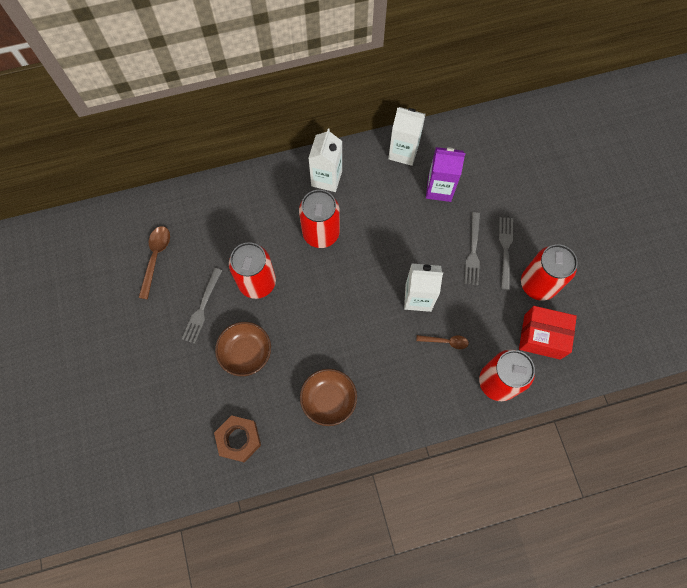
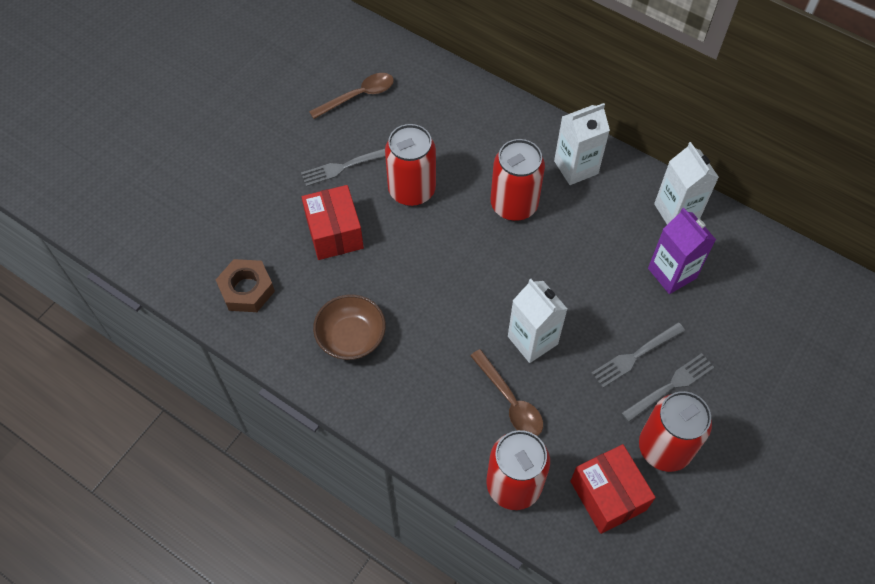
camera: 50 degrees right, 10 degrees down
(246, 353) = (334, 233): brown bowl -> red box
(446, 341) = (510, 401): brown spoon -> brown spoon, size x1.55

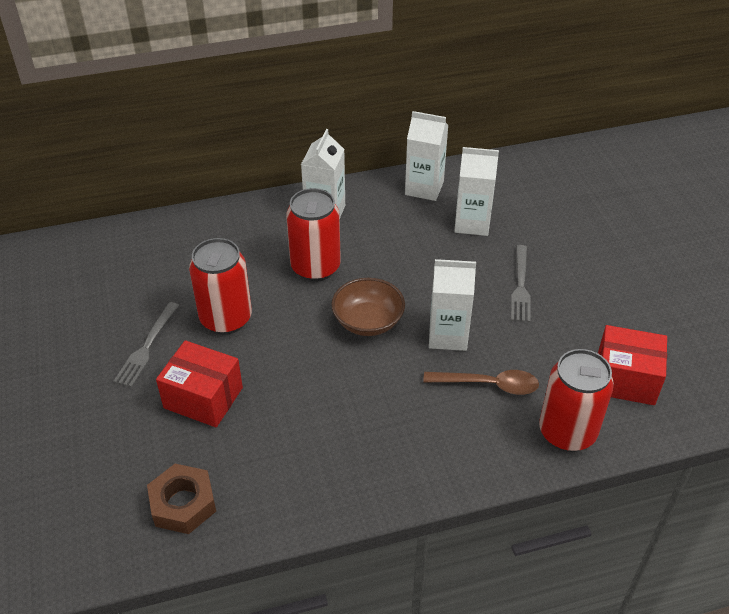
camera: 50 degrees left, 15 degrees down
(351, 337) = (320, 454): brown bowl -> brown bowl (368, 321)
(359, 96) = (90, 292): brown spoon -> none
(664, 448) = (612, 321): red can -> none
(670, 386) = (564, 284): grey fork -> none
(672, 273) = (472, 223): purple carton -> white carton

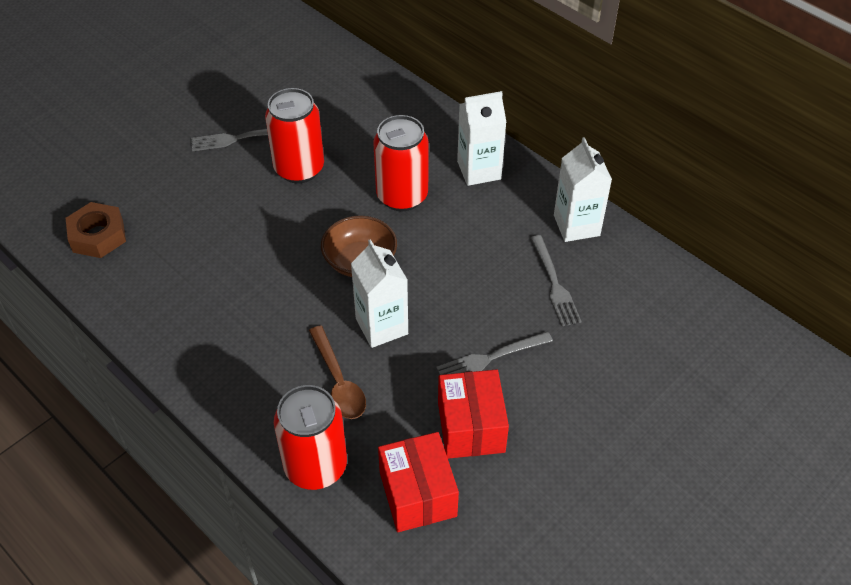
camera: 60 degrees right, 5 degrees up
(203, 398) = (206, 197): red box -> red box (471, 427)
(472, 223) = (554, 283): white carton -> grey fork

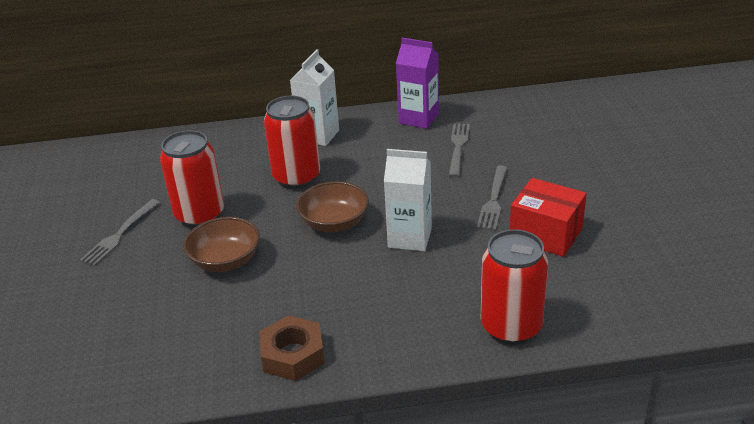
camera: 50 degrees left, 15 degrees down
(98, 236) = (110, 365): brown nut -> brown nut (293, 355)
(256, 223) = (226, 261): none -> brown bowl
(338, 382) = (440, 281): brown spoon -> none
(418, 494) = (583, 284): red box -> none
(554, 283) = (458, 147): grey fork -> grey fork turned 105 degrees counterclockwise
(576, 225) = (418, 118): white carton -> purple carton

